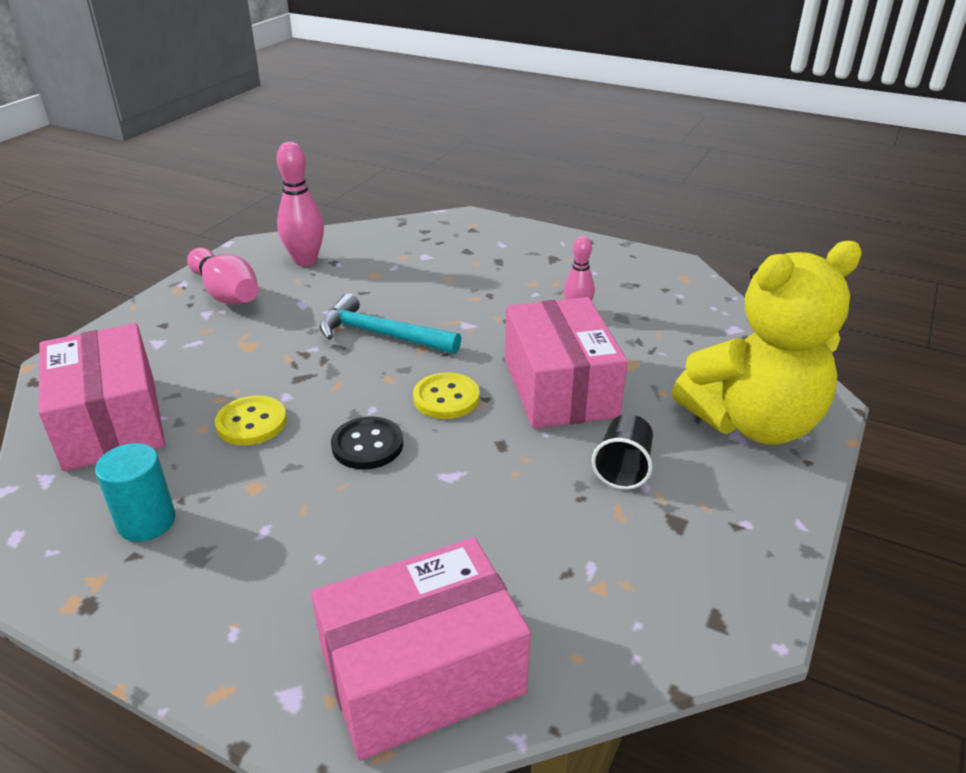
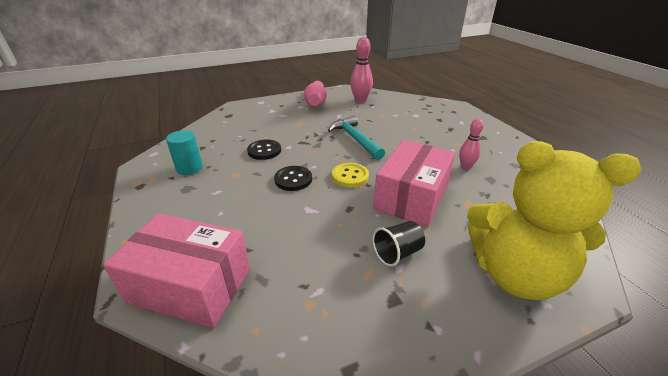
camera: 40 degrees right, 0 degrees up
(111, 422) = (224, 130): pink box -> none
(251, 423) = (264, 151): yellow button -> black button

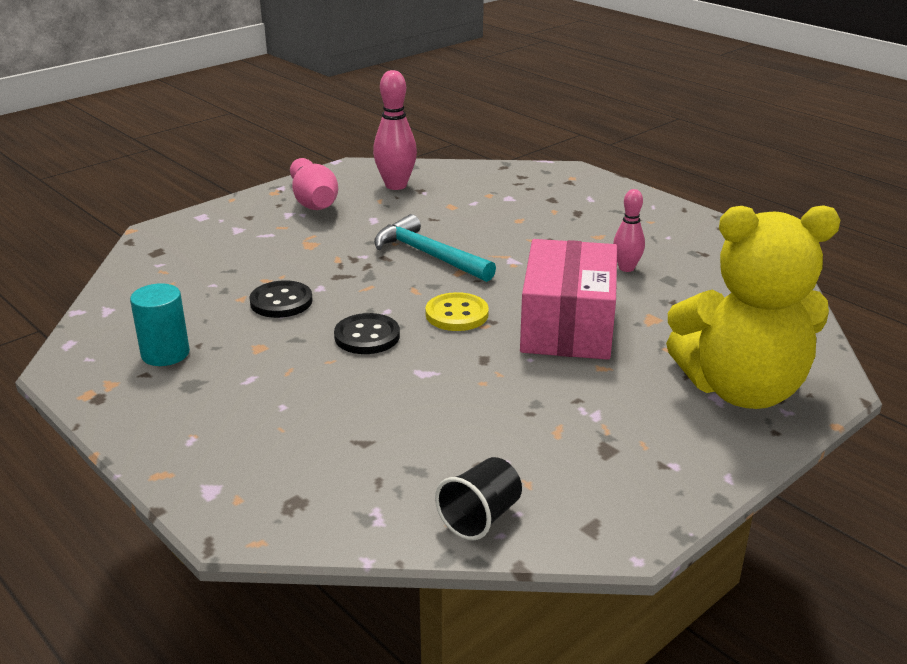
camera: 20 degrees left, 5 degrees down
(191, 285) = (318, 500): pink box -> none
(397, 253) = (584, 399): black cup -> black cup (480, 517)

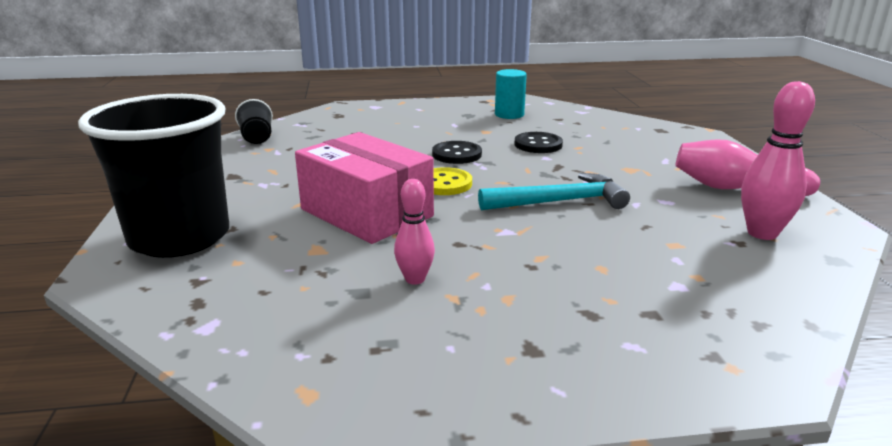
camera: 125 degrees right, 5 degrees down
(741, 389) = (180, 237): yellow teddy bear -> black cup

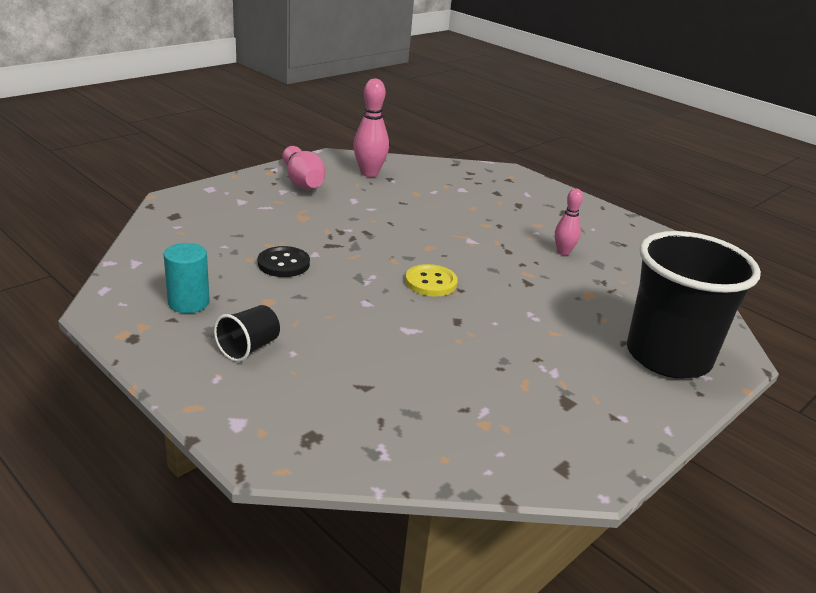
camera: 130 degrees left, 5 degrees up
(257, 138) = (470, 456): black cup -> black cup (249, 348)
(366, 213) = (522, 297): pink box -> none
(457, 154) = (358, 297): black button -> none
(559, 201) = (402, 232): turquoise hammer -> none

